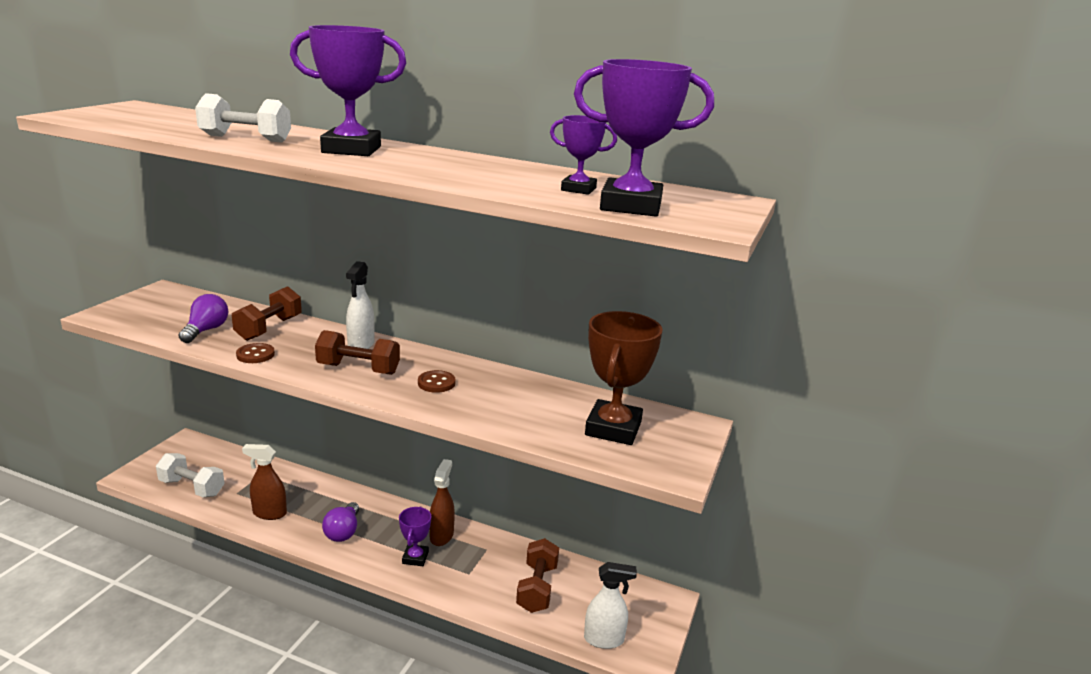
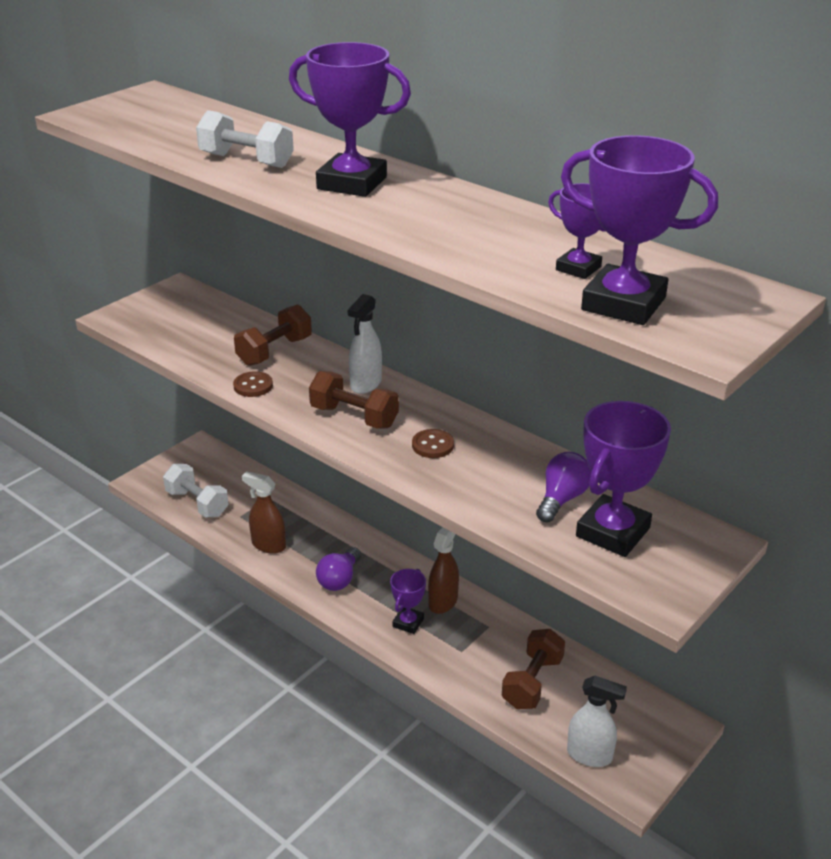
camera: 20 degrees right, 10 degrees up
(206, 330) = (210, 348): purple light bulb -> purple light bulb (562, 499)
(613, 428) = (613, 532): brown trophy -> purple trophy

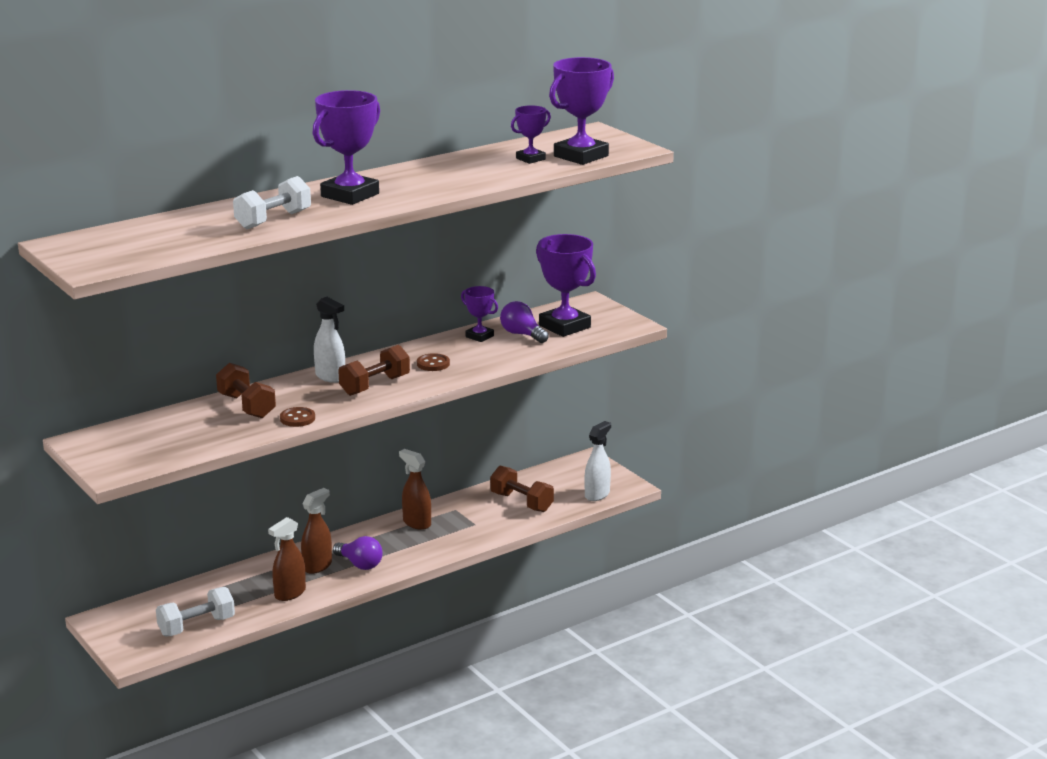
camera: 75 degrees left, 10 degrees down
(326, 550) = (317, 566): none -> brown spray bottle
(408, 623) = (431, 541): purple trophy -> purple trophy (479, 336)

